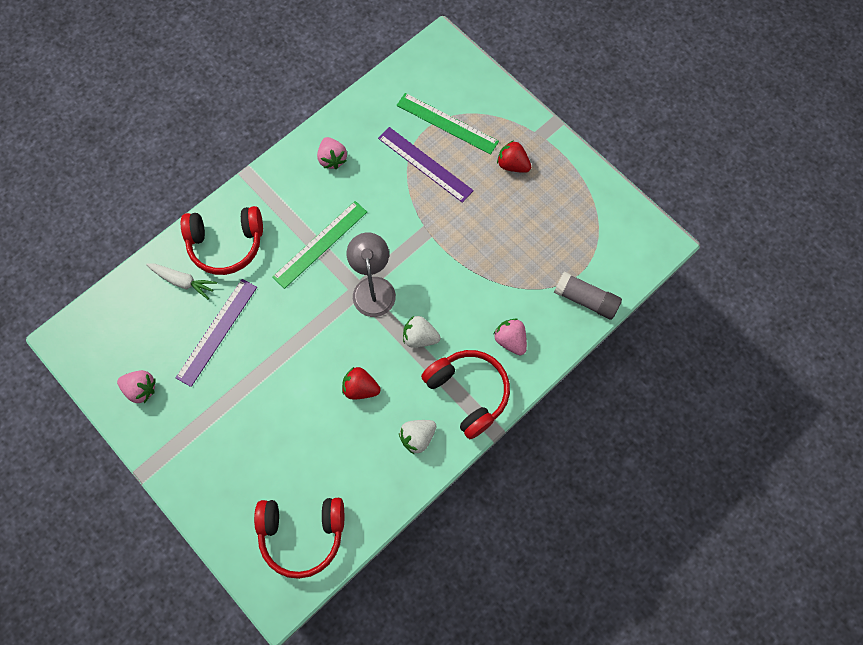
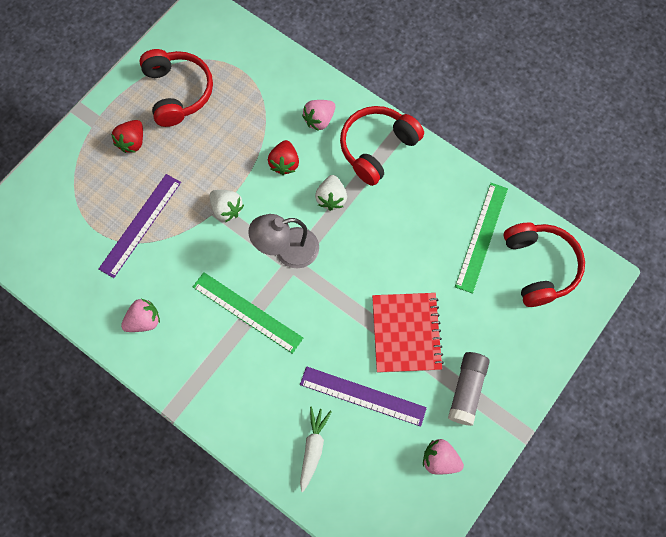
camera: 100 degrees left, 0 degrees up
(141, 389) = (440, 459): pink strawberry -> pink strawberry turned 75 degrees counterclockwise
(226, 244) = (262, 411): red headphones -> red headphones (178, 92)
(266, 382) = (406, 333): none -> red notebook
(360, 388) = (392, 242): red strawberry -> red strawberry (284, 163)
(417, 437) = (428, 184): white strawberry -> white strawberry (227, 209)
(447, 123) = (88, 211): green ruler -> green ruler (481, 237)
(585, 299) = (268, 63): grey glue stick -> grey glue stick (466, 390)

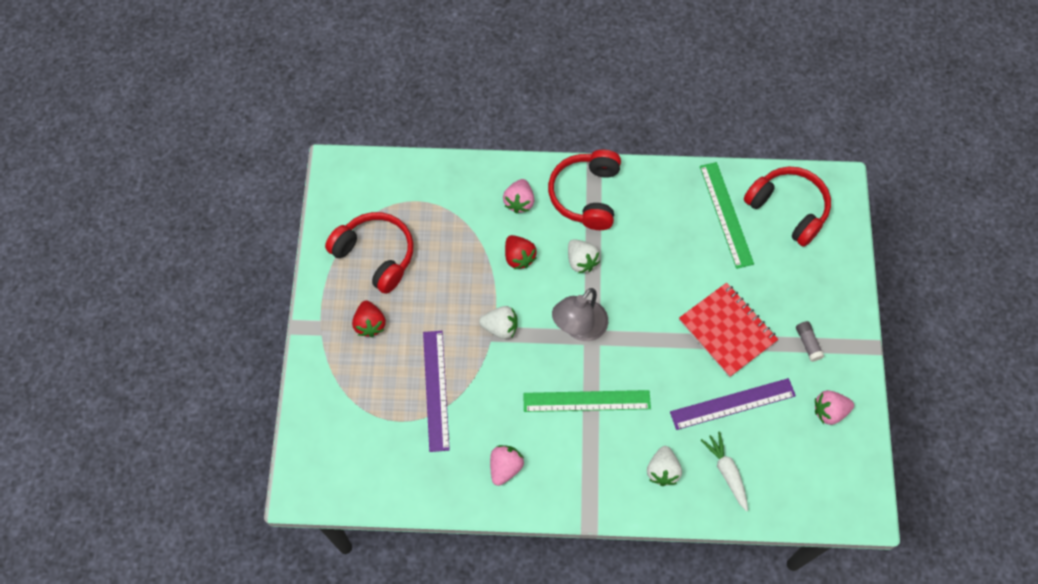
camera: 35 degrees left, 5 degrees down
(262, 410) = (662, 470): none -> white strawberry
(466, 390) = (808, 343): grey glue stick -> grey glue stick, size x0.58

